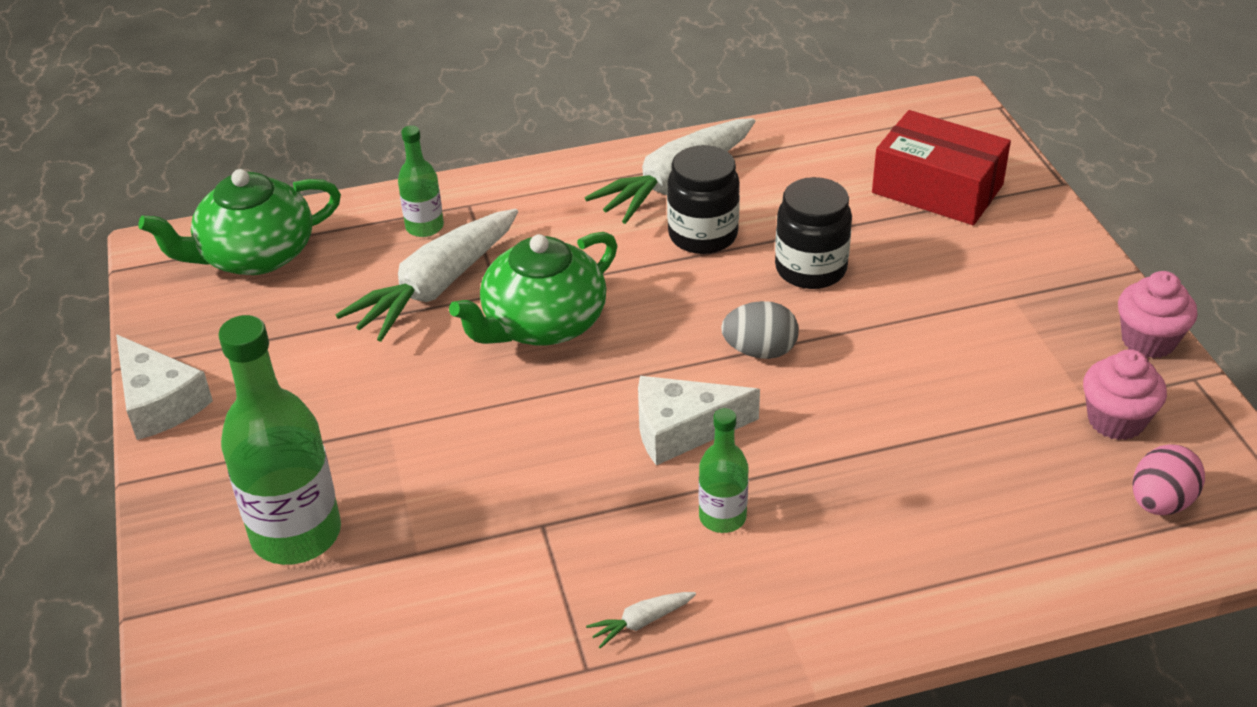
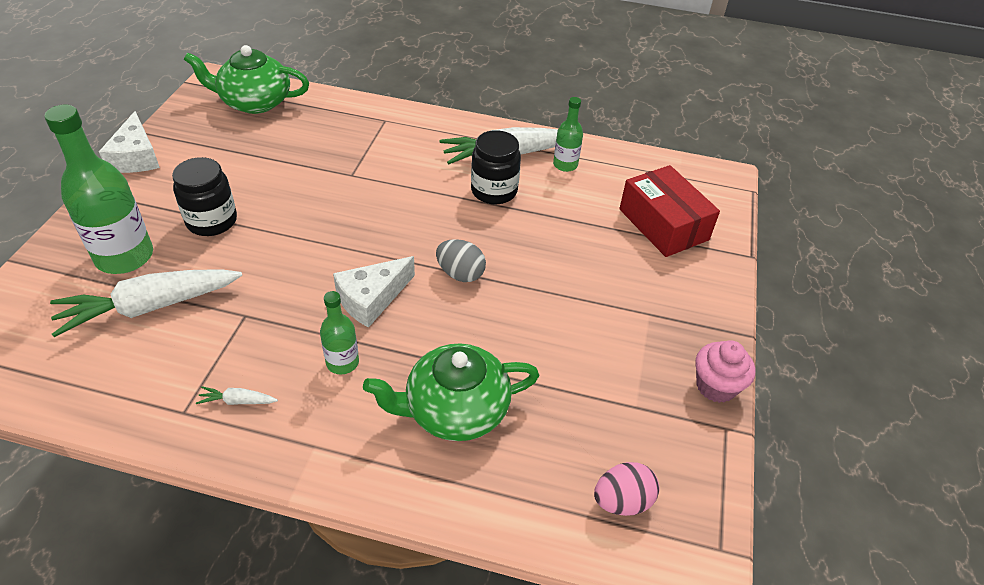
camera: 25 degrees right, 5 degrees up
(424, 227) = (350, 122): green bottle -> green bottle (565, 165)
(436, 287) = (324, 157): white carrot -> white carrot (150, 307)
(542, 324) = (357, 202): green teapot -> green teapot (454, 410)
(682, 429) = (371, 299): white cheese -> white cheese turned 60 degrees counterclockwise
(810, 269) = (537, 239): black jar -> black jar (212, 221)
(1116, 420) = (643, 428): pink cupcake -> none

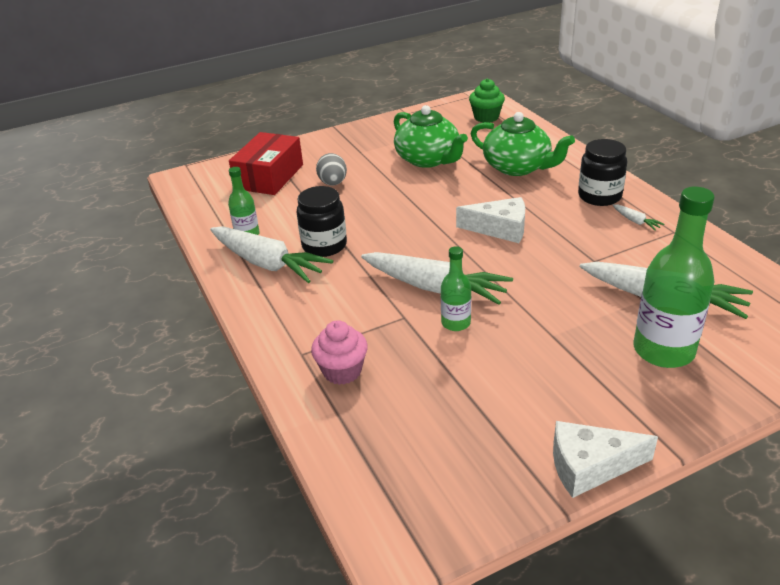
camera: 125 degrees left, 10 degrees down
(136, 157) = (590, 466): white cheese -> white cheese turned 135 degrees counterclockwise
(212, 221) = (564, 341): black jar -> black jar (599, 196)
(254, 102) = (391, 467): green teapot -> green teapot (428, 159)
(342, 362) = (555, 209): green bottle -> green bottle (456, 323)
(358, 207) = (434, 287): none -> white carrot
(460, 274) = (427, 214): grey egg -> grey egg (333, 183)
(622, 501) = (486, 117): pink egg -> green cupcake
(716, 386) = (384, 122): pink cupcake -> pink cupcake (342, 371)

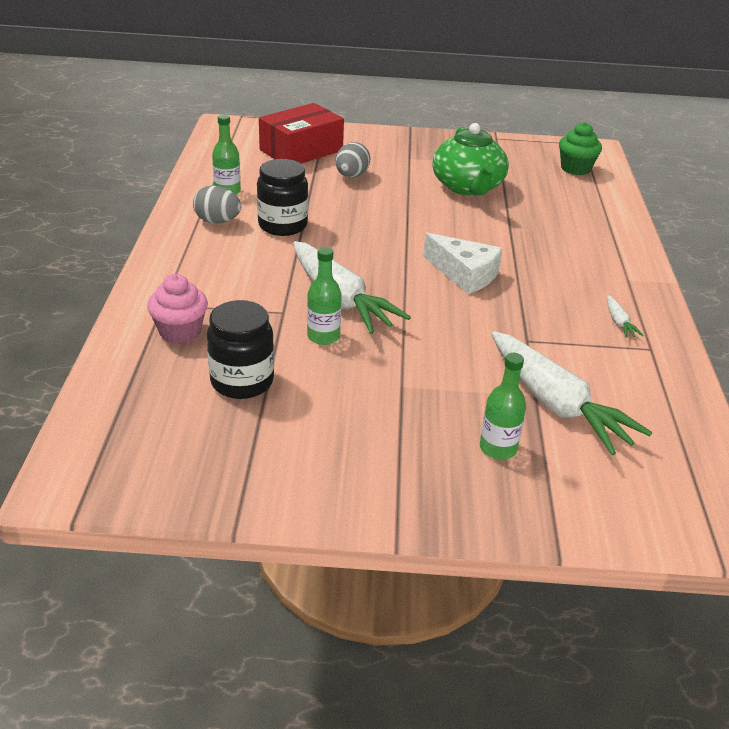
camera: 25 degrees right, 0 degrees up
(267, 264) = (217, 221): white carrot -> grey egg
(517, 167) = (552, 226): green teapot -> none
(590, 466) = (302, 508): white cheese -> none
(599, 196) = (608, 284): black jar -> black jar (242, 381)
(663, 350) = (498, 448): green bottle -> green bottle, size x0.52

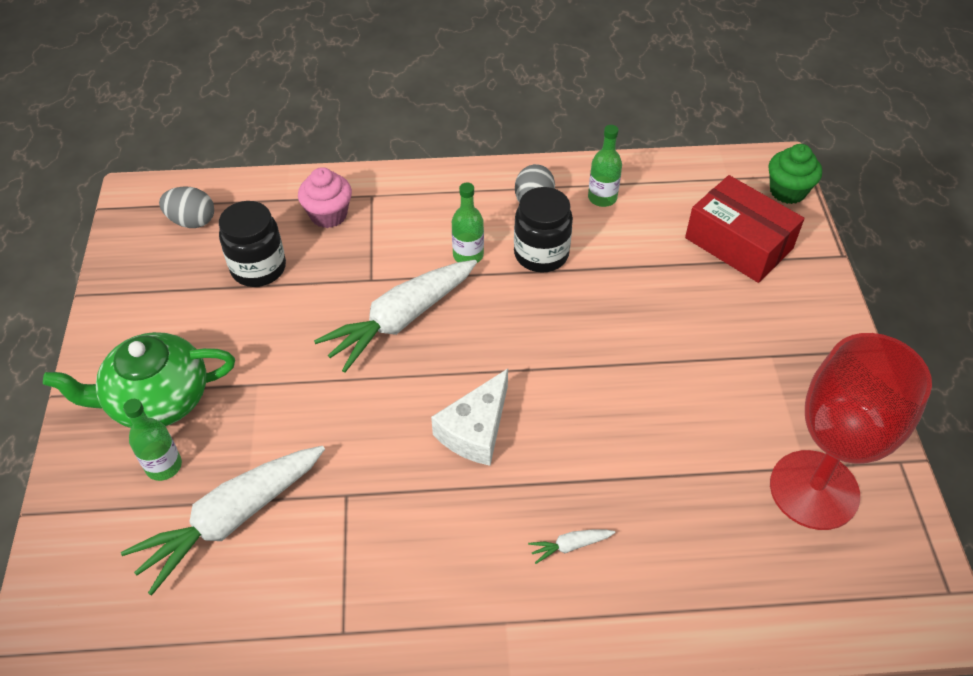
camera: 85 degrees right, 15 degrees up
(323, 336) = (332, 315): green bottle -> green bottle (468, 255)
(351, 176) = (688, 300): grey egg -> grey egg (192, 221)
(468, 187) = (709, 427): green teapot -> green teapot (157, 399)
(517, 164) = (814, 490): none -> red goblet
(575, 168) = (838, 574): green cupcake -> green cupcake (787, 191)
(619, 322) = (396, 599): white carrot -> white carrot (570, 546)

